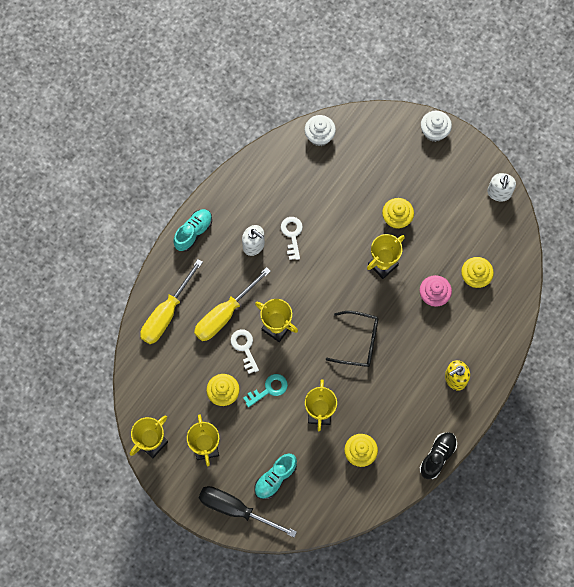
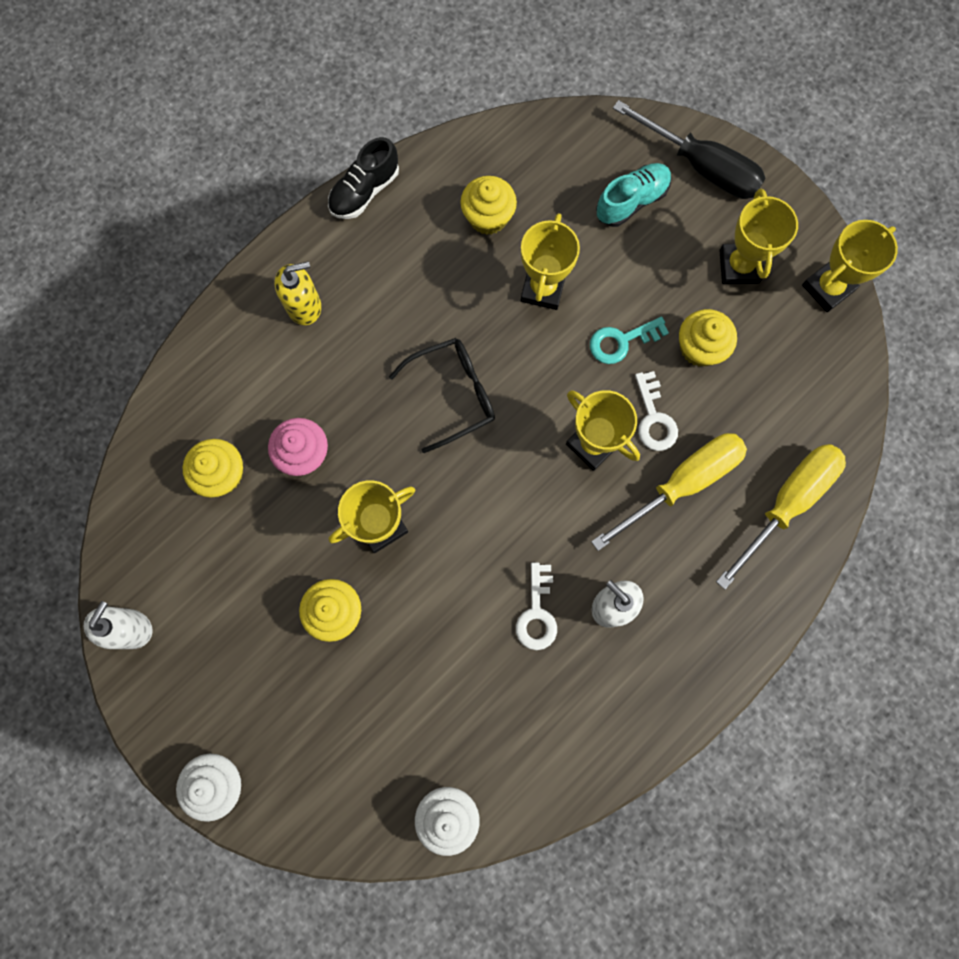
camera: 170 degrees left, 5 degrees up
(193, 232) = (722, 651): turquoise shoe -> none
(359, 342) = (453, 394): black glasses -> black glasses turned 135 degrees clockwise

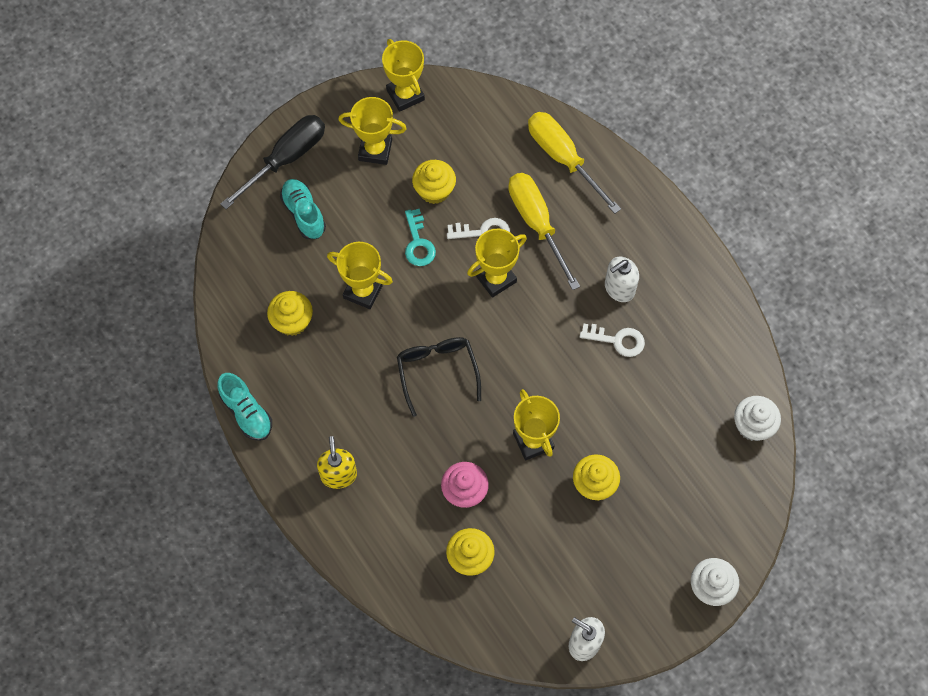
camera: 80 degrees left, 10 degrees down
(365, 191) = (246, 412): black shoe -> turquoise shoe

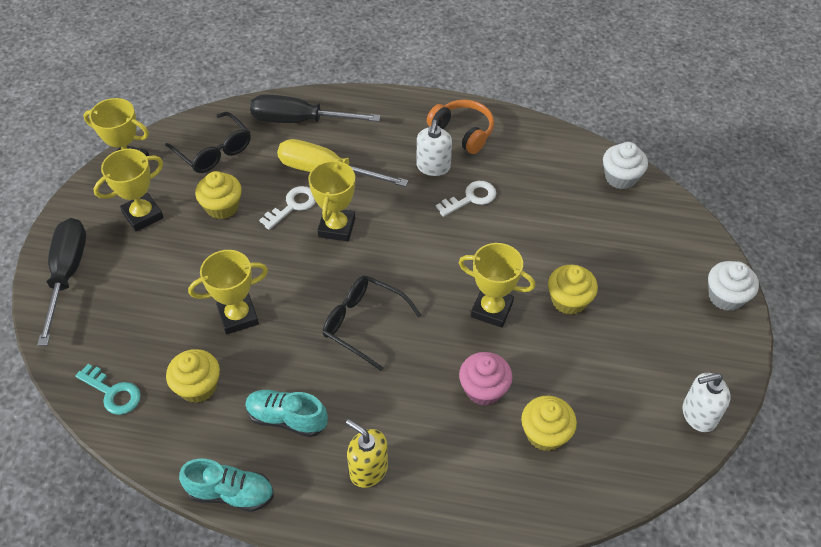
camera: 45 degrees left, 15 degrees down
(304, 214) = (125, 301): turquoise shoe -> turquoise shoe (287, 419)
(418, 243) = (248, 250): turquoise key -> turquoise key (113, 393)
(474, 134) = (214, 151): none -> black glasses
(563, 158) = (300, 121): yellow screwdriver -> black screwdriver
(676, 276) = (463, 132): none -> orange headphones

